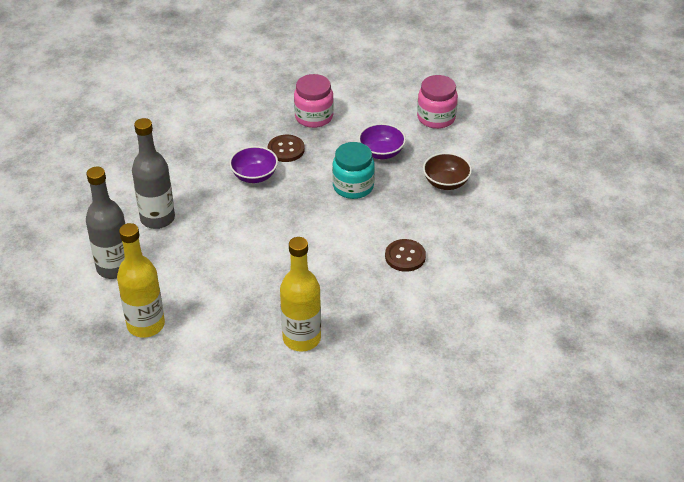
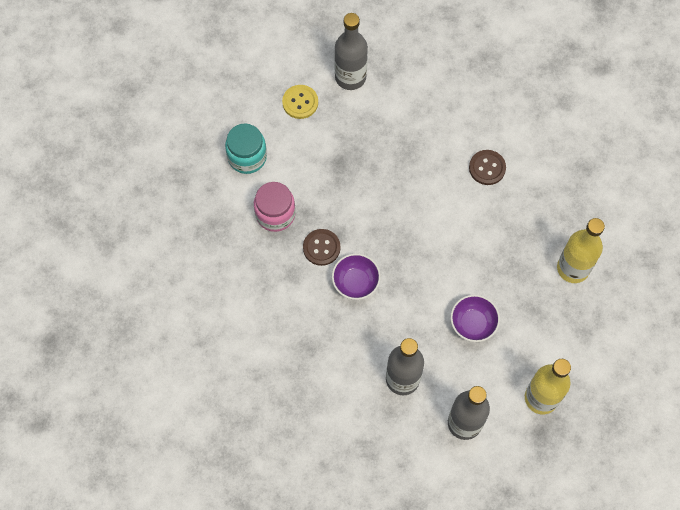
camera: 80 degrees left, 25 degrees up
(353, 186) = (387, 195): turquoise jar -> turquoise jar (247, 157)
(381, 152) = (342, 161): purple bowl -> purple bowl (473, 323)
(436, 118) = (300, 102): pink jar -> yellow button
(446, 182) = (396, 114): brown bowl -> none
(476, 147) = (350, 77): none -> grey bottle

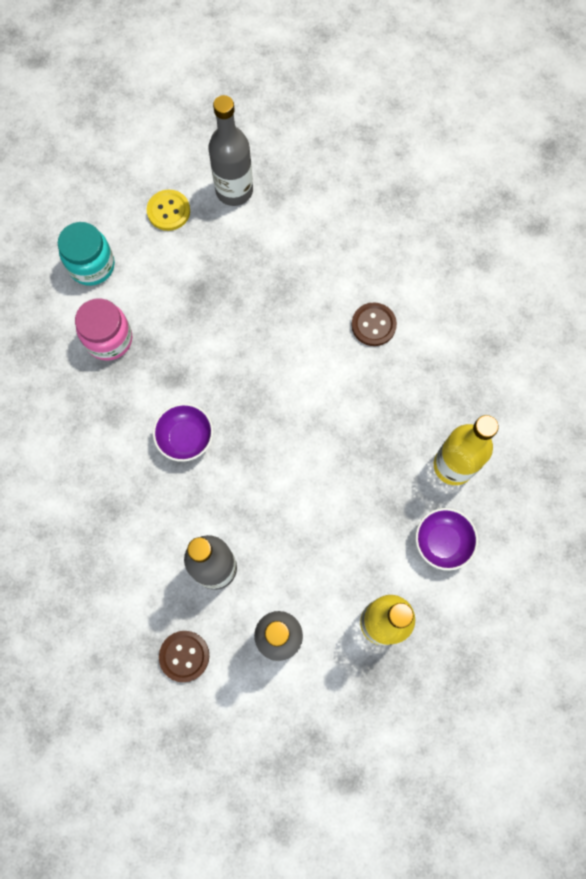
camera: 10 degrees right, 5 degrees up
(321, 248) = (154, 389): brown button -> brown button (184, 656)
(473, 323) = (316, 513): purple bowl -> purple bowl (442, 542)

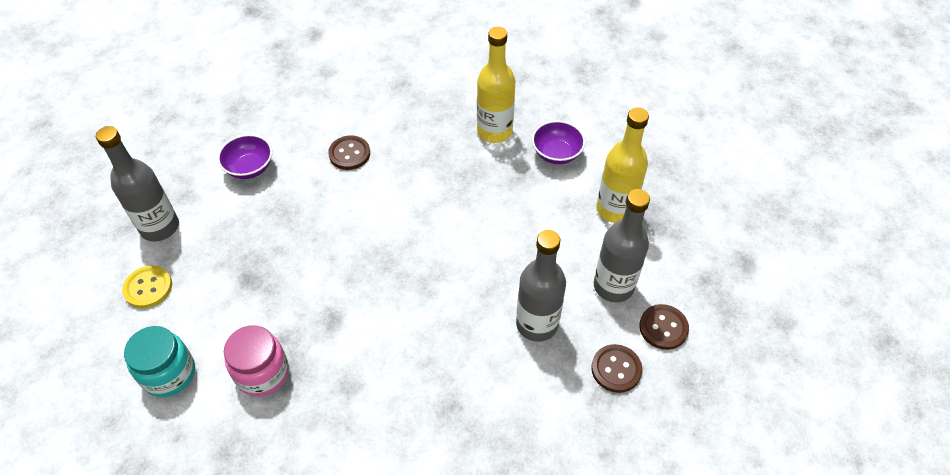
camera: 75 degrees left, 20 degrees down
(185, 438) = (399, 323): purple bowl -> purple bowl (250, 168)
(242, 697) = (663, 328): none -> brown button

